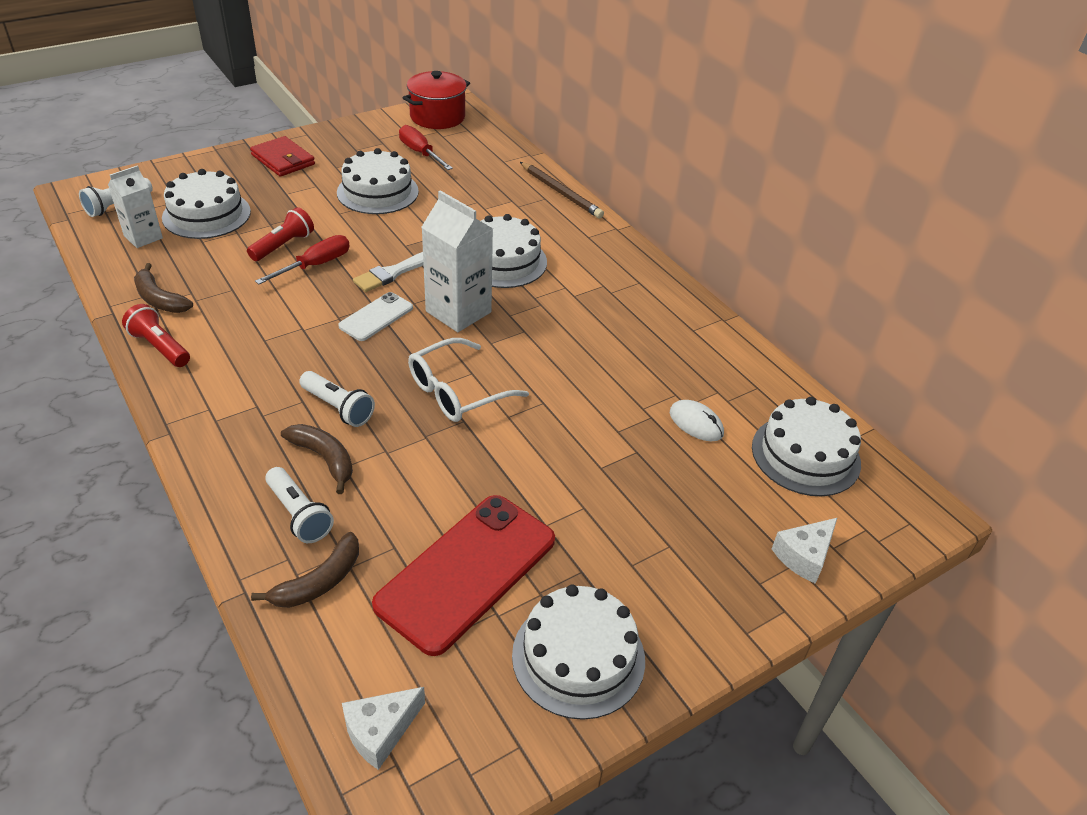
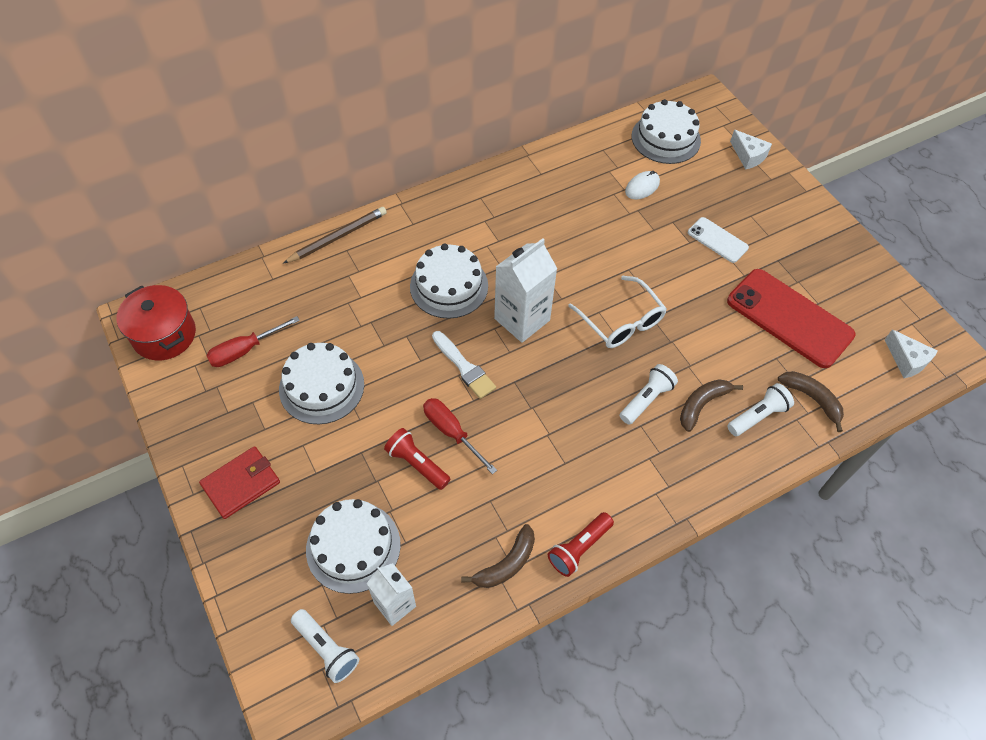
camera: 85 degrees left, 15 degrees up
(376, 317) = (530, 379): white phone -> white phone (717, 240)
(578, 657) = (838, 266): white cake -> none

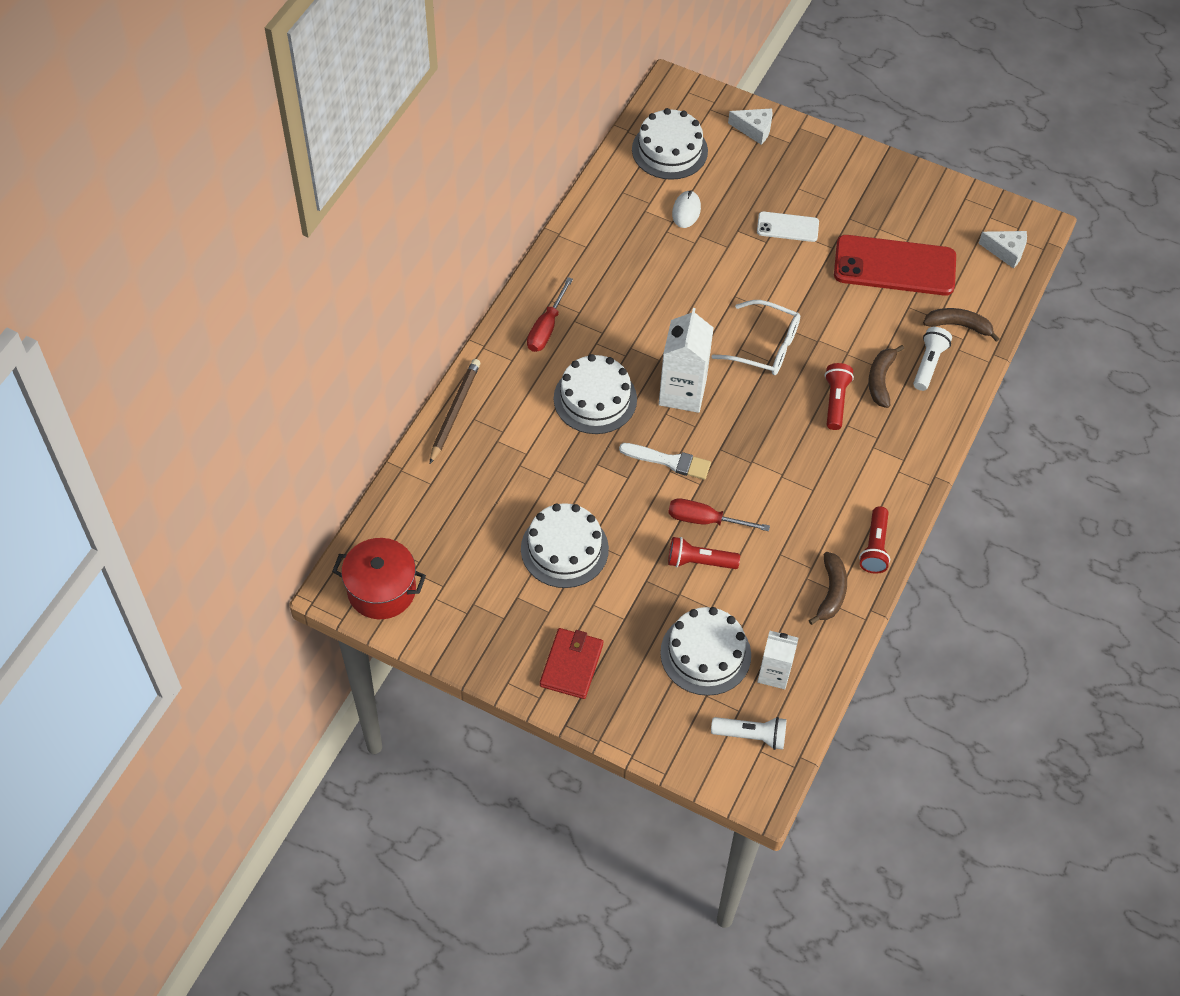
camera: 35 degrees left, 0 degrees up
(244, 350) = (468, 559): red screwdriver -> red screwdriver (546, 328)
(646, 399) = (835, 401): white flashlight -> red flashlight

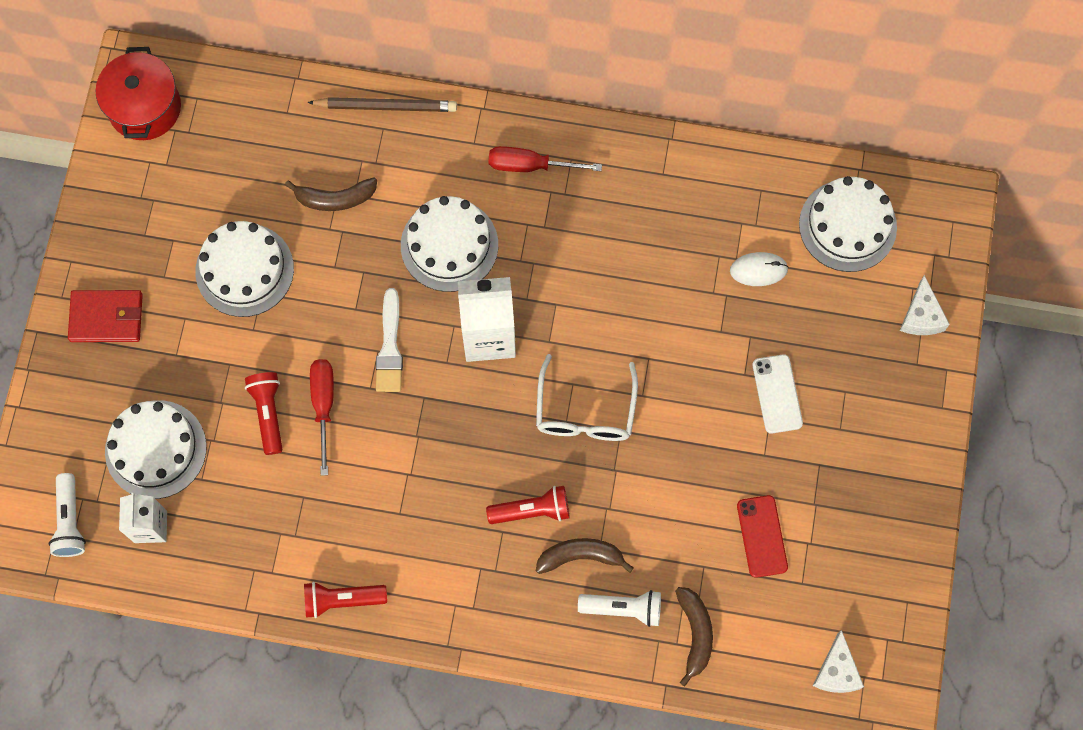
camera: 75 degrees right, 15 degrees up
(831, 592) = (269, 564): brown banana -> brown banana (335, 198)
(894, 266) = (762, 536): red phone -> red phone, size x0.51

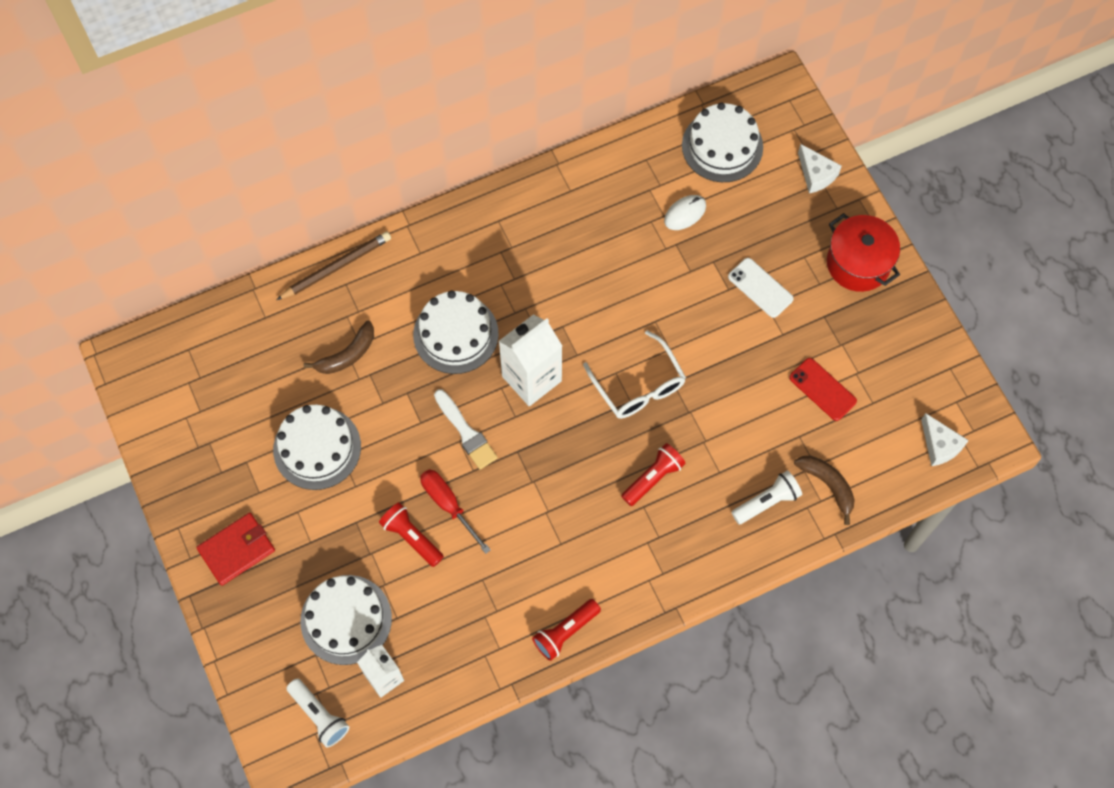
camera: 35 degrees left, 5 degrees down
(145, 107) = (153, 381): red pot -> red pot (858, 263)
(530, 165) = (472, 243): red screwdriver -> none
(580, 556) = (711, 486): brown banana -> none

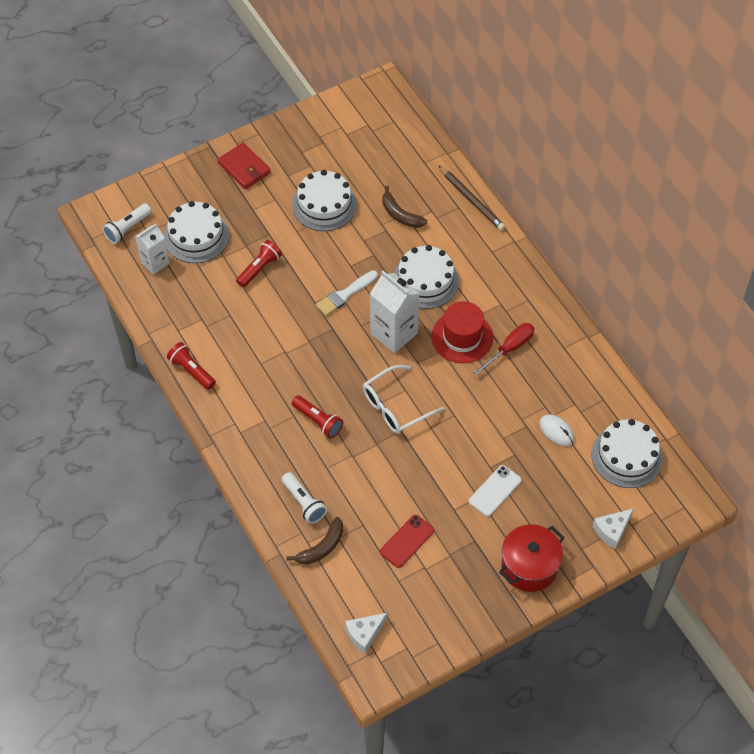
camera: 85 degrees right, 10 degrees down
(448, 505) = (286, 289): red screwdriver -> red screwdriver (510, 348)
(545, 300) = (462, 337): none -> red hat

